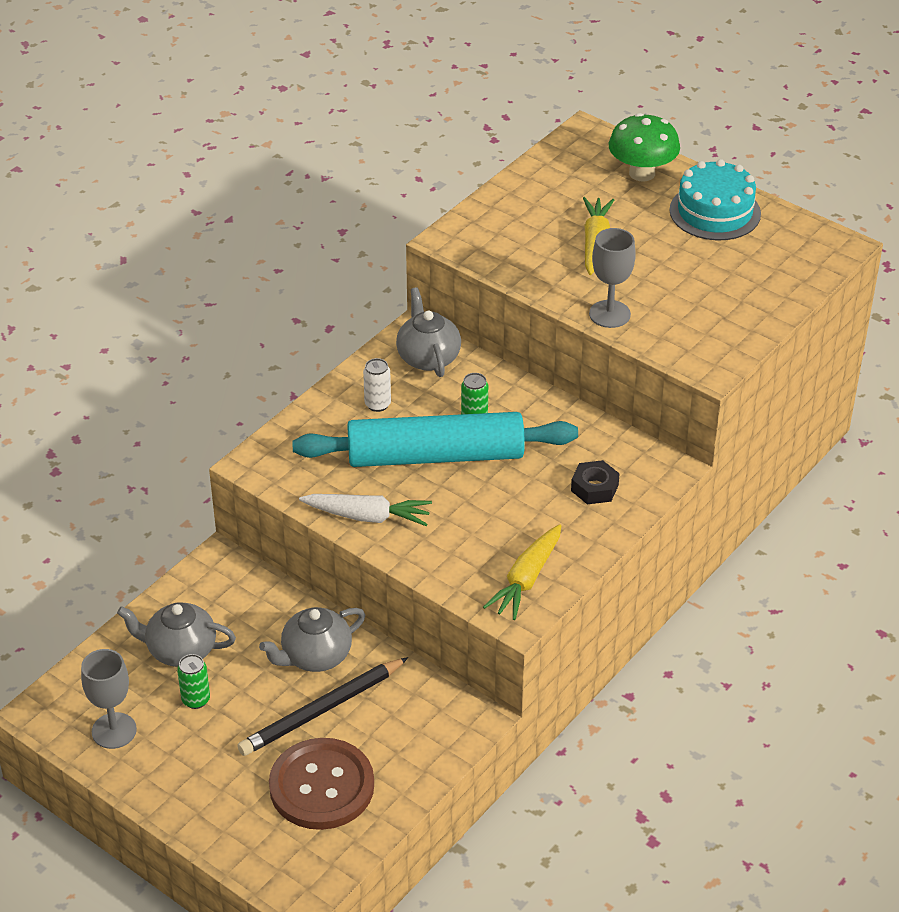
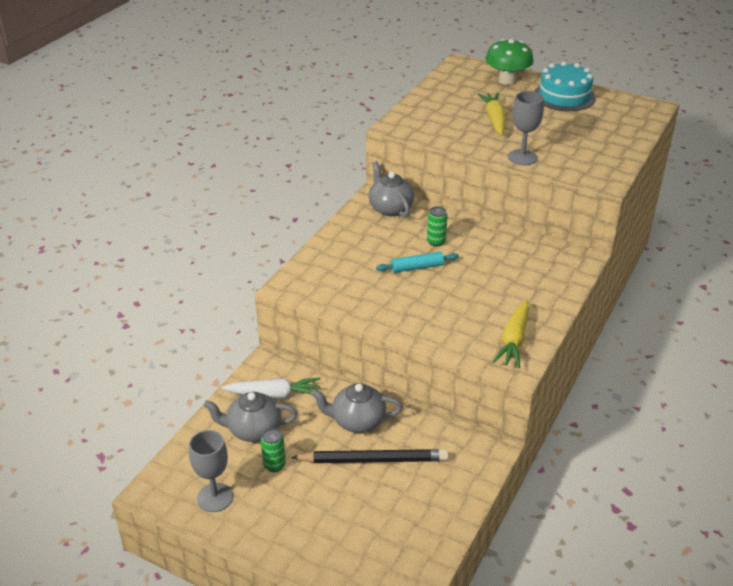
camera: 10 degrees left, 5 degrees down
(315, 656) = (357, 421): grey teapot -> grey teapot turned 45 degrees clockwise
(321, 710) = (373, 460): black pencil -> black pencil turned 135 degrees counterclockwise
(321, 786) = (391, 518): brown button -> none
(367, 516) = (382, 312): white carrot -> white carrot (274, 395)
(377, 404) = (365, 240): white can -> none
(435, 456) = (417, 267): turquoise rolling pin -> turquoise rolling pin, size x0.41
(594, 488) = (537, 275): black nut -> none

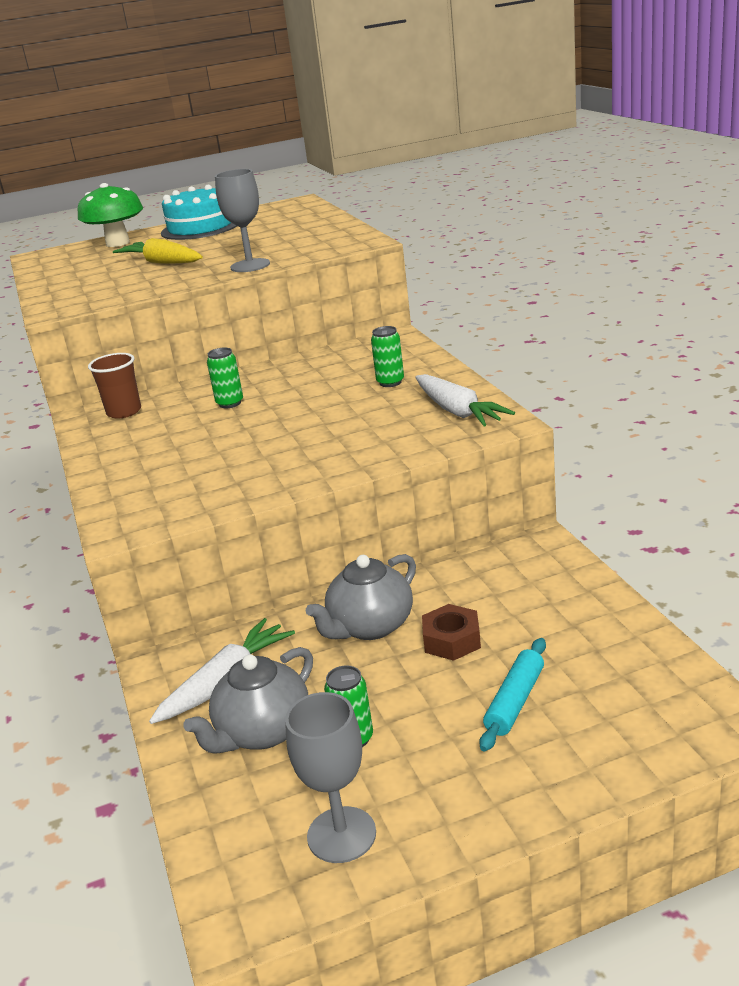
camera: 45 degrees left, 10 degrees down
(373, 460) = (451, 640): black pencil -> brown nut
(390, 208) = (124, 412): grey teapot -> brown cup
(417, 267) = (249, 428): turquoise rolling pin -> turquoise rolling pin (515, 701)
(513, 340) = (458, 411): yellow carrot -> white carrot
(522, 291) = (390, 382): none -> green can

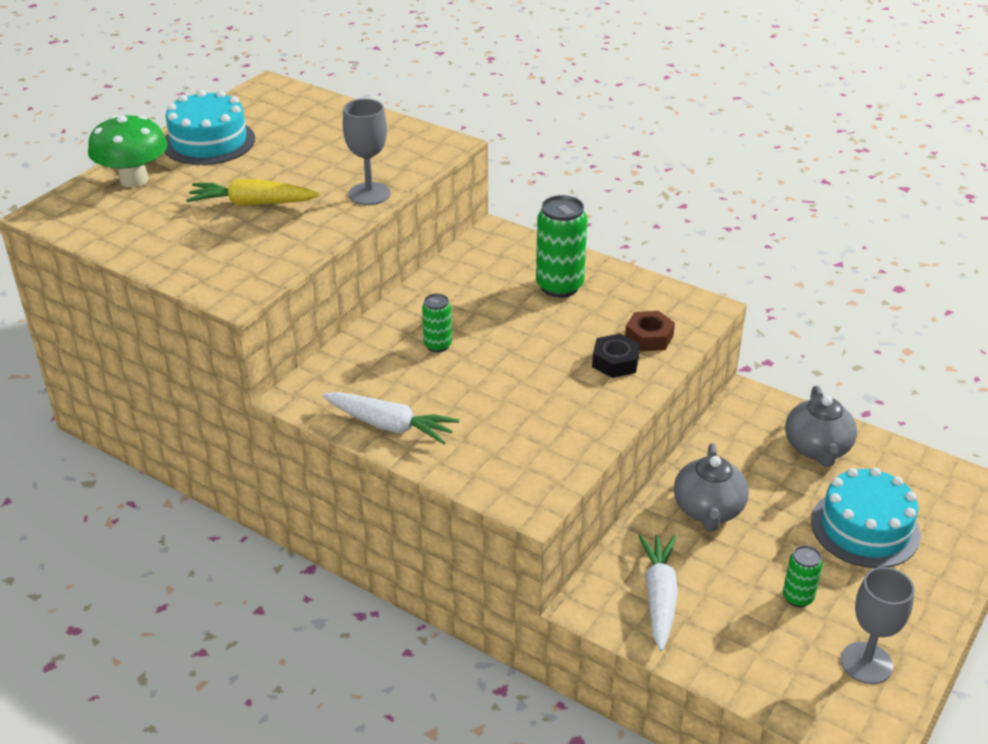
camera: 40 degrees left, 10 degrees up
(124, 412) = (338, 382): brown cup -> none
(262, 732) = (733, 621): grey teapot -> grey teapot (817, 449)
(353, 446) = (615, 362): none -> black nut
(390, 382) = (559, 286): green can -> green can, size x1.80
(451, 640) = (776, 499): brown nut -> brown nut (649, 337)
(458, 411) = (656, 305): white carrot -> white carrot (390, 426)
(515, 701) = (865, 528): turquoise rolling pin -> turquoise cake

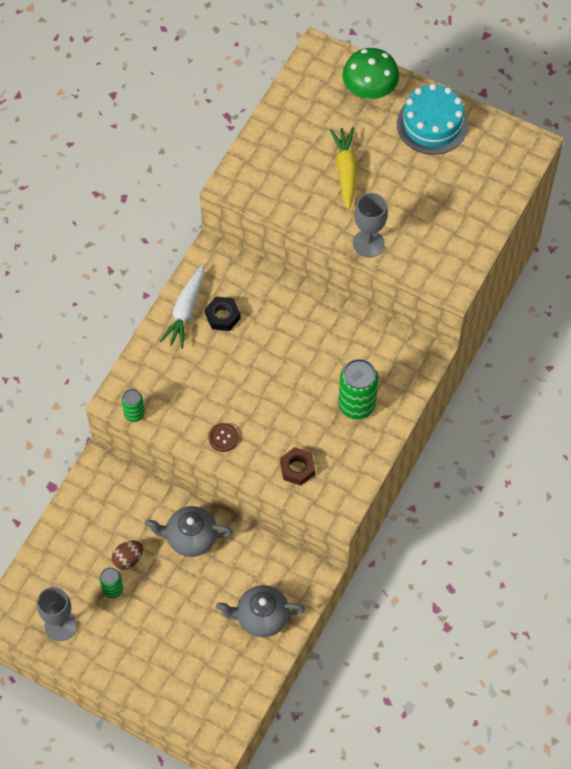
camera: 85 degrees right, 25 degrees up
(437, 345) = (274, 330): green can -> green can (134, 414)
(601, 399) = (223, 438): none -> brown button
(615, 362) = (265, 446): black nut -> black nut (223, 316)
(659, 597) = (109, 505): white carrot -> none
(747, 578) = (128, 559): none -> brown egg
(865, 528) = (180, 640): turquoise cake -> none

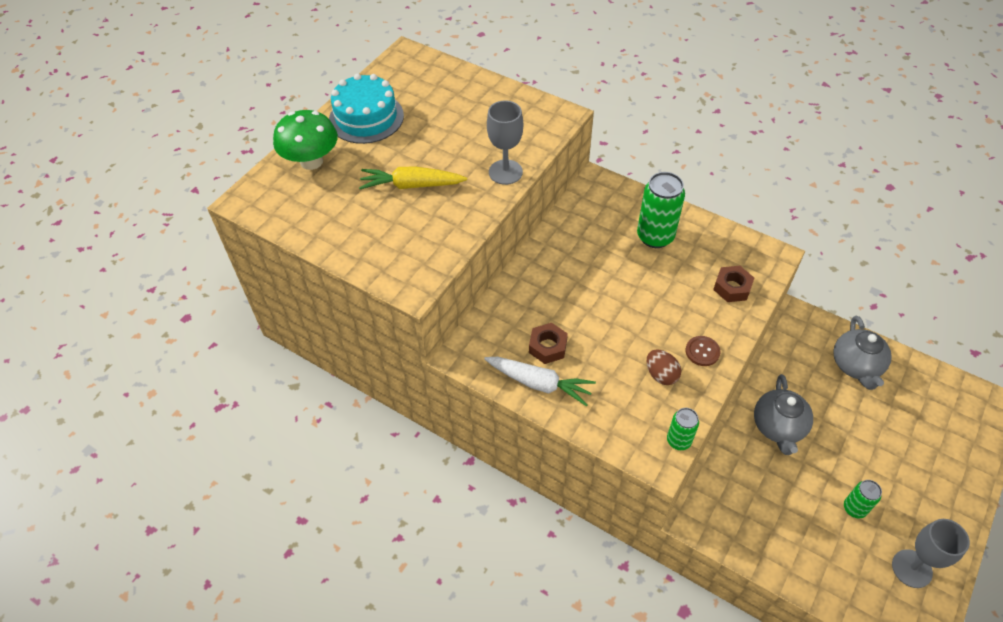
camera: 85 degrees left, 10 degrees down
(128, 559) = (814, 491): brown egg -> brown egg (661, 375)
(223, 316) = (548, 347): black nut -> brown nut

